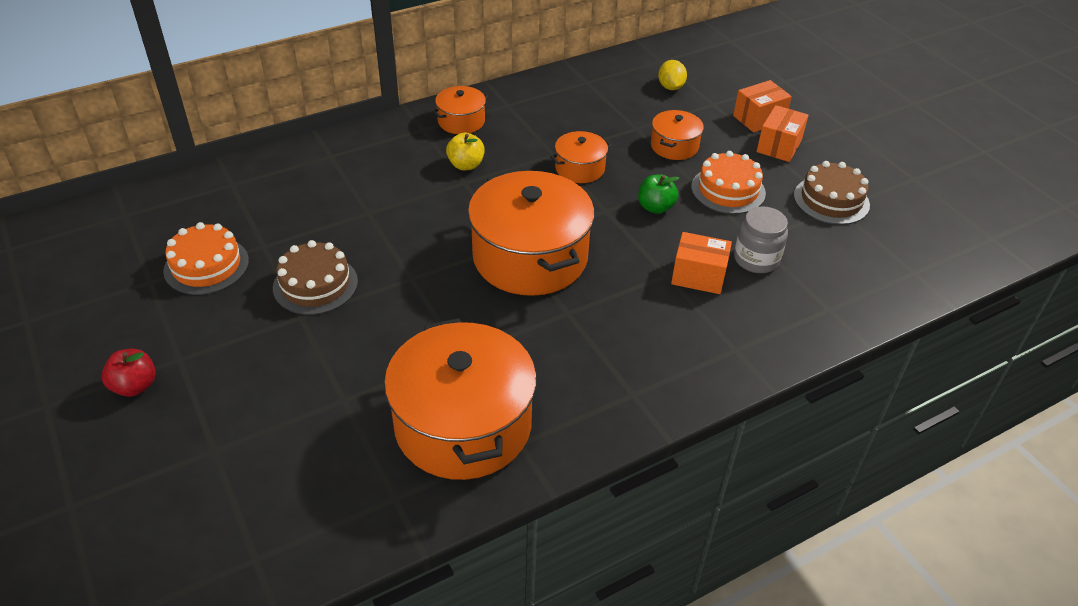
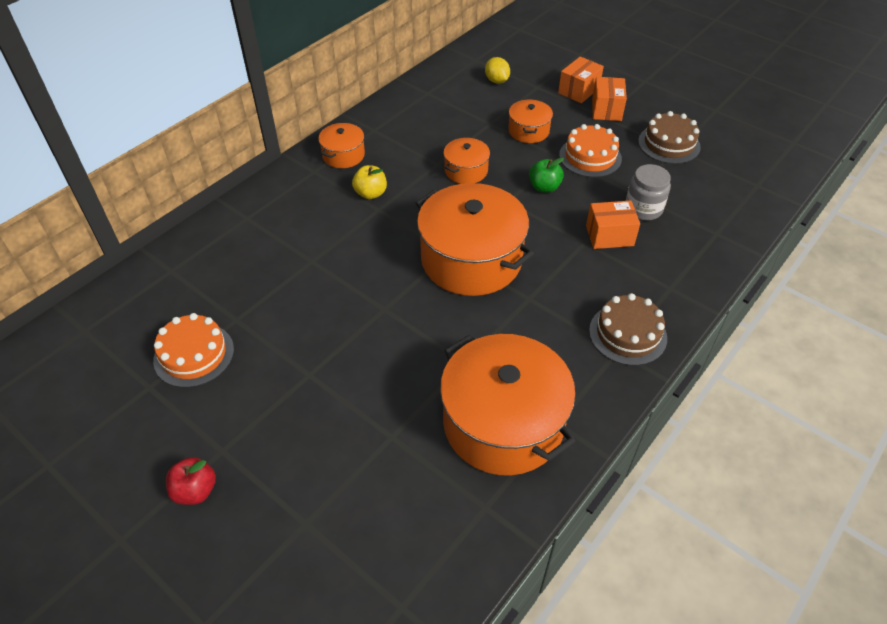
camera: 20 degrees left, 5 degrees up
(315, 284) = (304, 341): brown cake -> brown cake (627, 334)

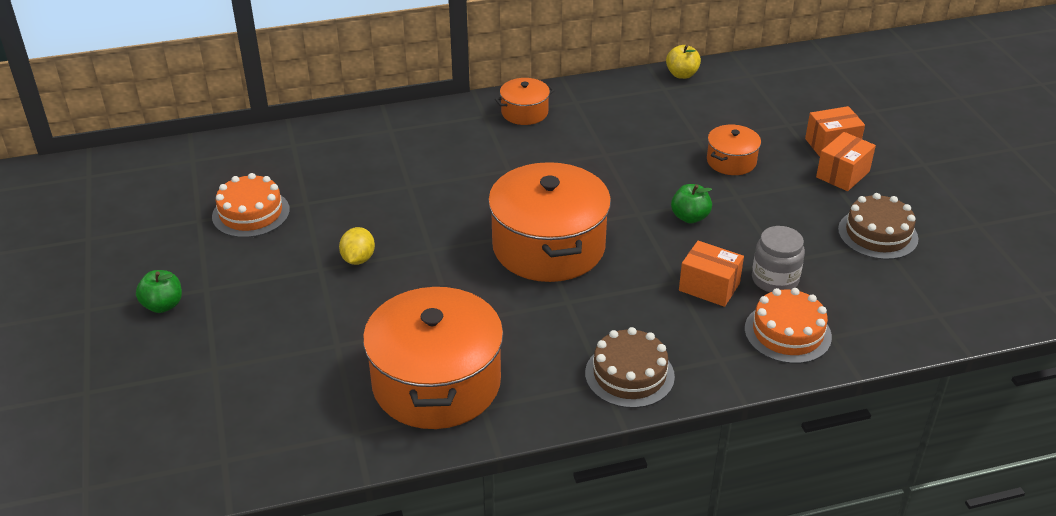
camera: 35 degrees right, 10 degrees down
(195, 491) = (163, 305): red apple -> green apple
(370, 193) = (515, 154): yellow apple -> yellow apple (682, 74)
(466, 170) = (626, 171): orange pot -> none
(496, 81) = (749, 103): yellow lemon -> yellow lemon (358, 259)
(590, 157) = (771, 210): orange cake -> orange cake (787, 333)

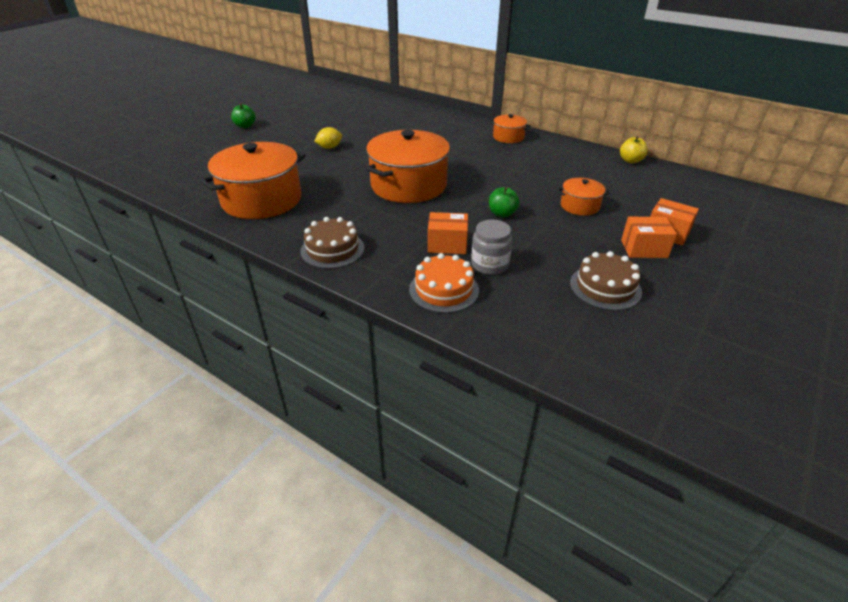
camera: 50 degrees right, 0 degrees up
(251, 213) = (328, 116): orange cake -> none
(709, 287) = (447, 244): orange box -> orange box turned 75 degrees counterclockwise

